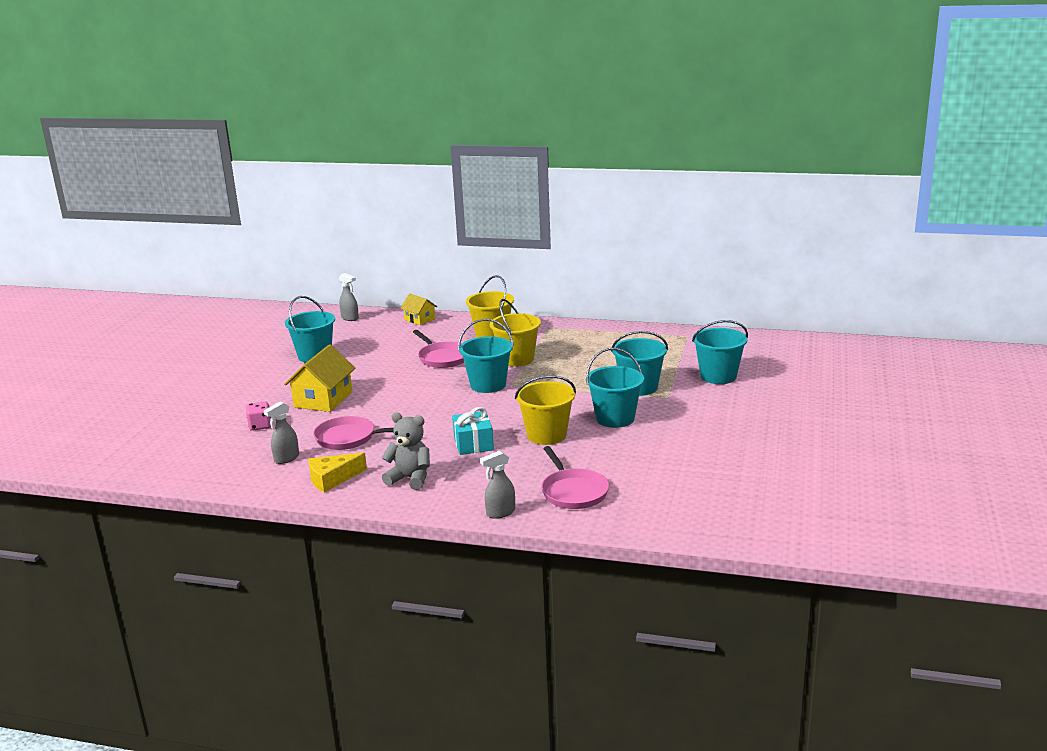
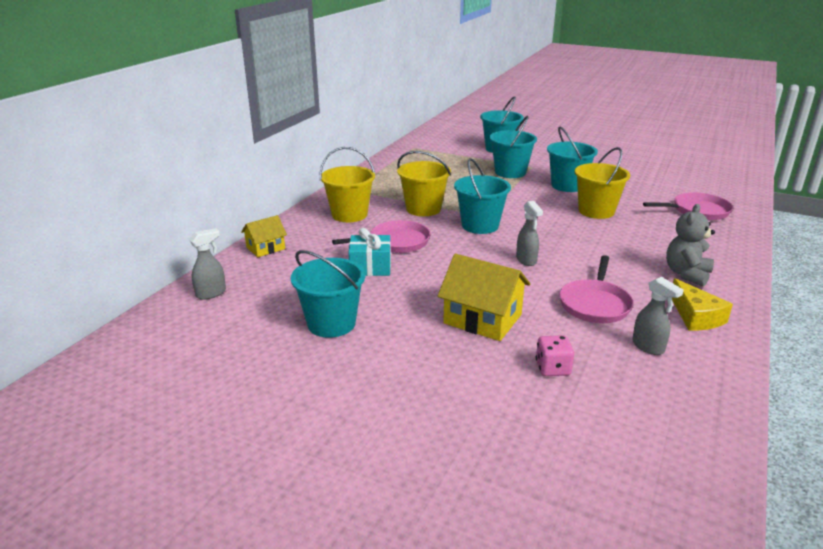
camera: 80 degrees left, 5 degrees up
(473, 444) = (611, 241): turquoise gift -> turquoise gift (370, 267)
(500, 513) = (741, 239): grey spray bottle -> grey spray bottle (526, 260)

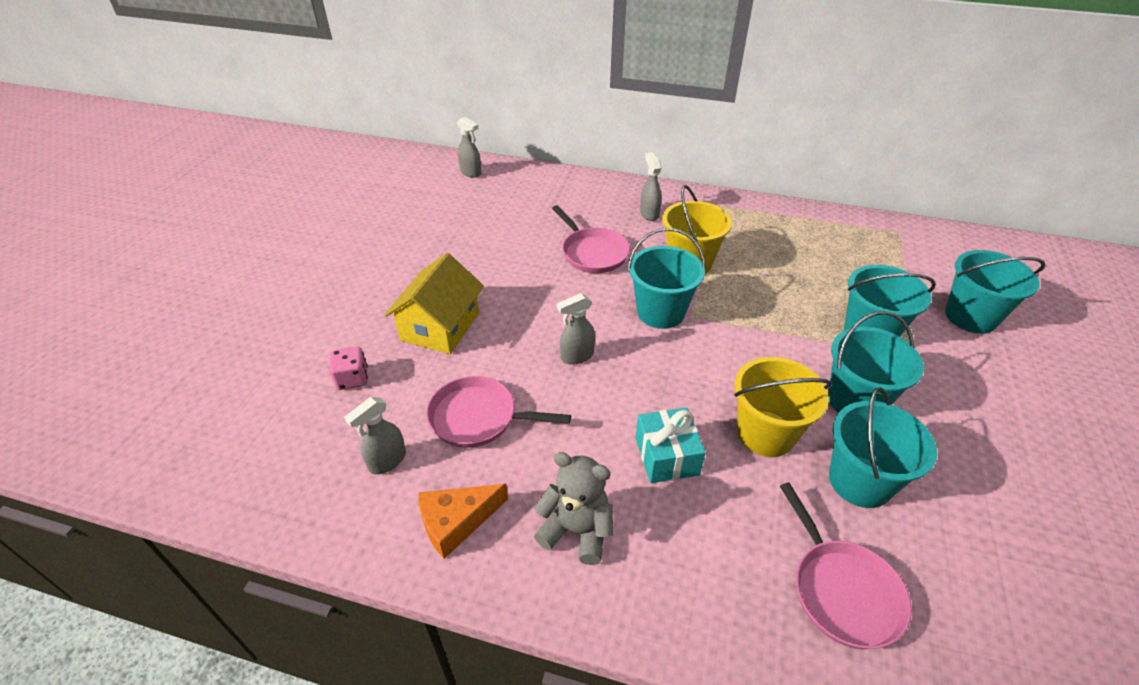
camera: 80 degrees right, 15 degrees up
(265, 248) = (556, 180): yellow house -> none
(331, 323) = (428, 237): turquoise bucket -> turquoise bucket (860, 481)
(349, 214) = (649, 214): yellow bucket -> grey spray bottle
(370, 267) = (533, 244): turquoise gift -> turquoise gift (667, 456)
(695, 316) = (456, 522): yellow cheese -> orange cheese

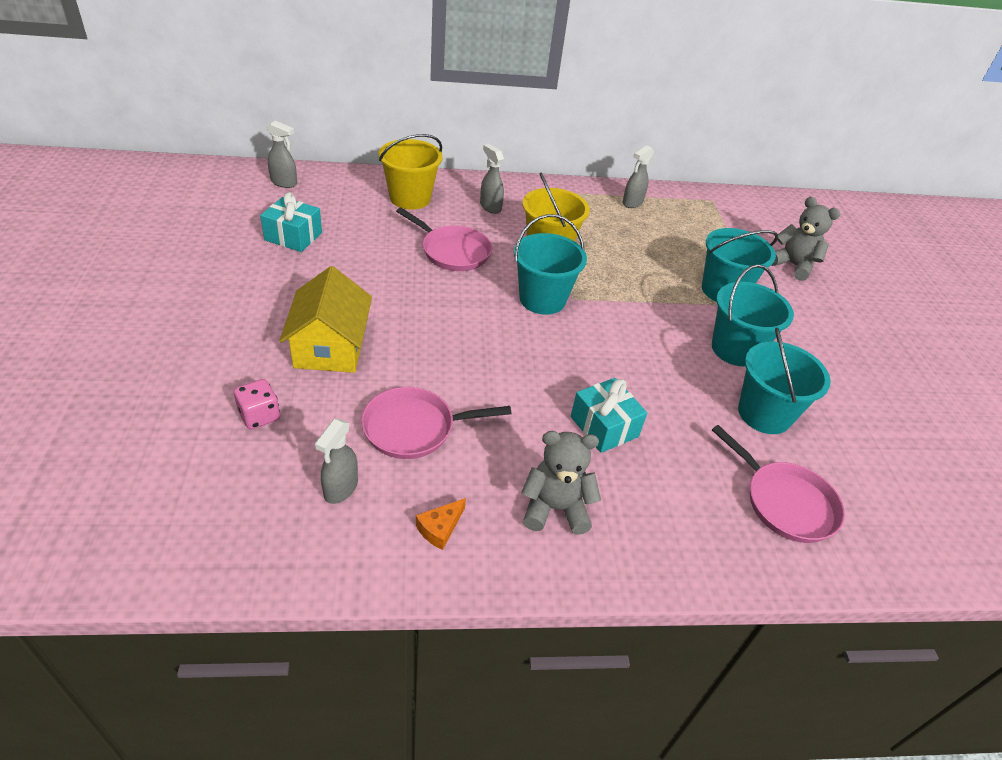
camera: 25 degrees left, 0 degrees up
(456, 221) = (293, 236): none -> turquoise gift
(456, 522) = (440, 528): orange cheese -> orange cheese, size x0.62
(576, 356) = (483, 353): grey spray bottle -> grey spray bottle (632, 203)
(765, 433) = (677, 390): yellow bucket -> yellow bucket (410, 198)
(970, 317) = (793, 265): turquoise bucket -> grey teddy bear

